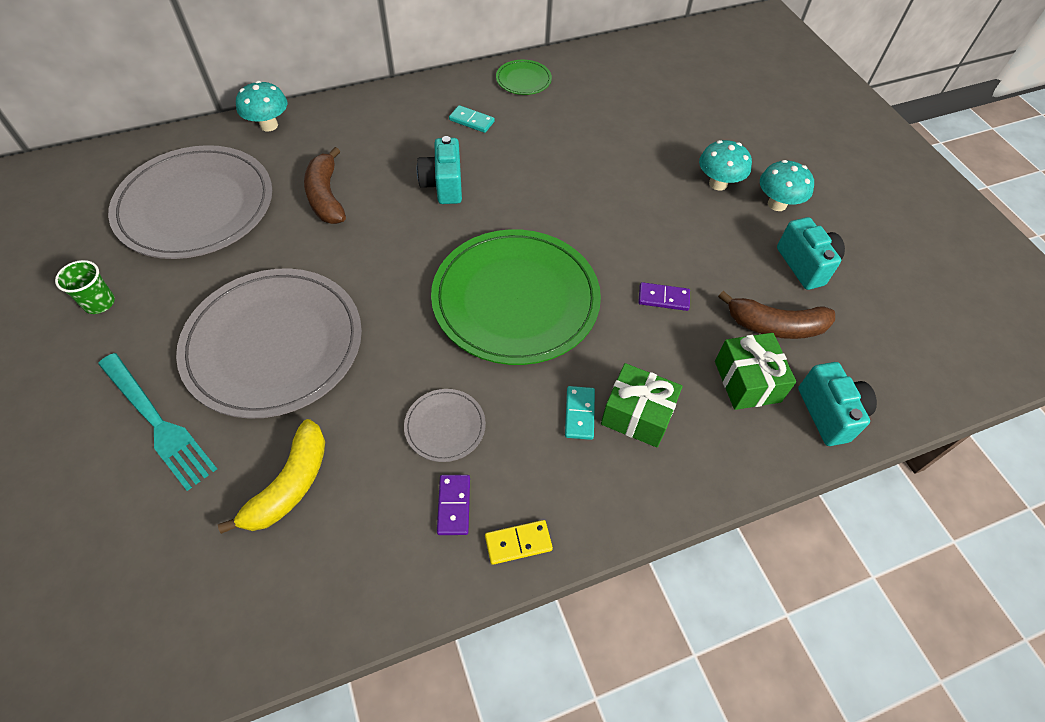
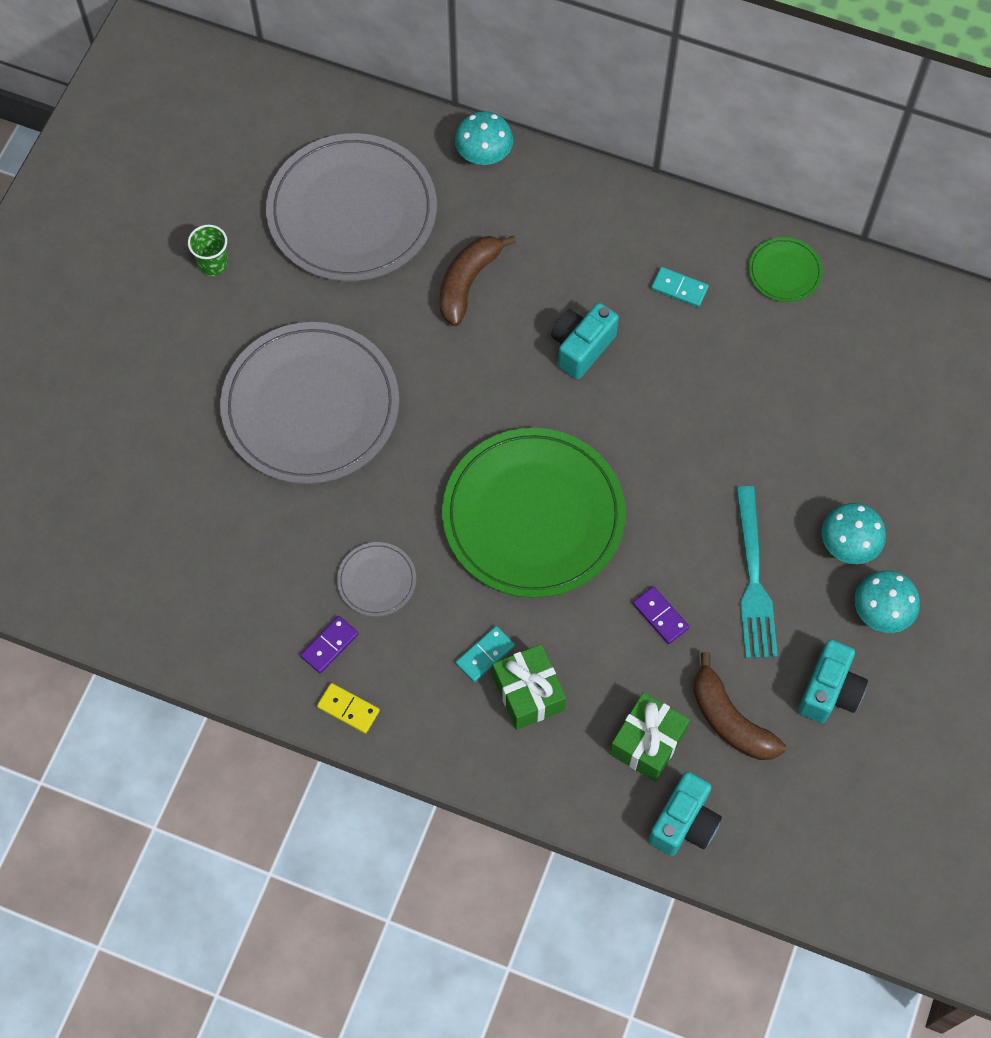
camera: 45 degrees right, 10 degrees up
(158, 423) = (184, 412): turquoise fork -> turquoise fork (754, 581)
(290, 485) = (234, 536): yellow banana -> none
(471, 121) = (679, 288): turquoise domino -> turquoise domino turned 45 degrees counterclockwise

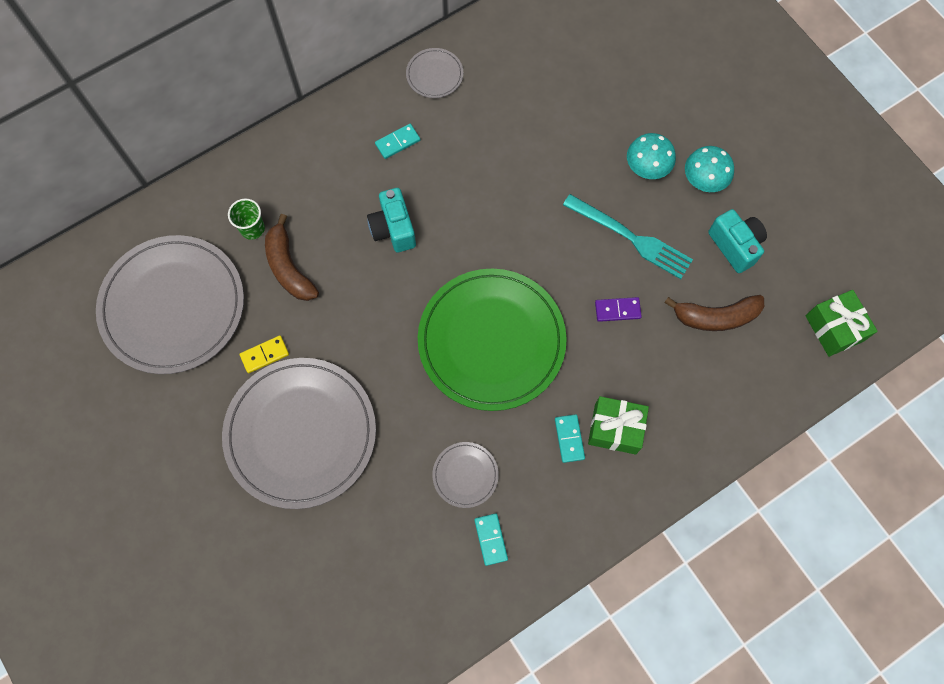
camera: 55 degrees left, 5 degrees up
(213, 263) = (134, 428): green cup -> green cup (252, 228)
(329, 645) = (491, 539): purple domino -> turquoise domino
(348, 709) = (546, 557): yellow domino -> yellow domino (265, 355)
(484, 156) = (202, 193): turquoise mushroom -> none
(647, 742) = (698, 377): green gift -> green gift (834, 328)
(684, 823) = (767, 392): turquoise camera -> none
(784, 271) = (434, 75): green plate -> grey plate

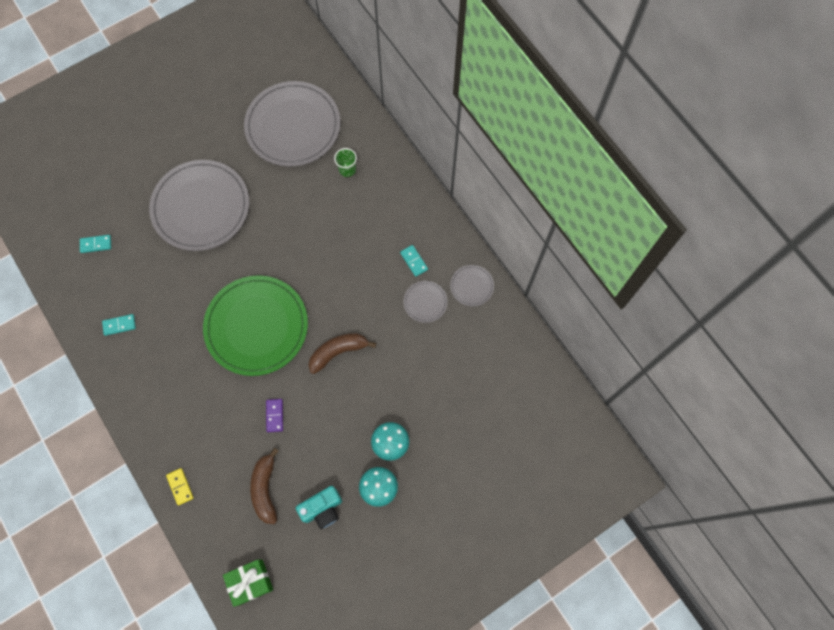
camera: 90 degrees right, 0 degrees up
(265, 355) = (256, 183): yellow domino -> yellow domino (180, 486)
(289, 267) = (317, 194): brown banana -> brown banana (338, 352)
(393, 229) = (344, 260): turquoise camera -> none
(465, 475) = (163, 309): grey plate -> grey plate (425, 302)
(569, 439) = (182, 378): turquoise domino -> turquoise domino (96, 244)
(615, 429) = (186, 410): green gift -> none
(632, 238) = (331, 429): turquoise fork -> none

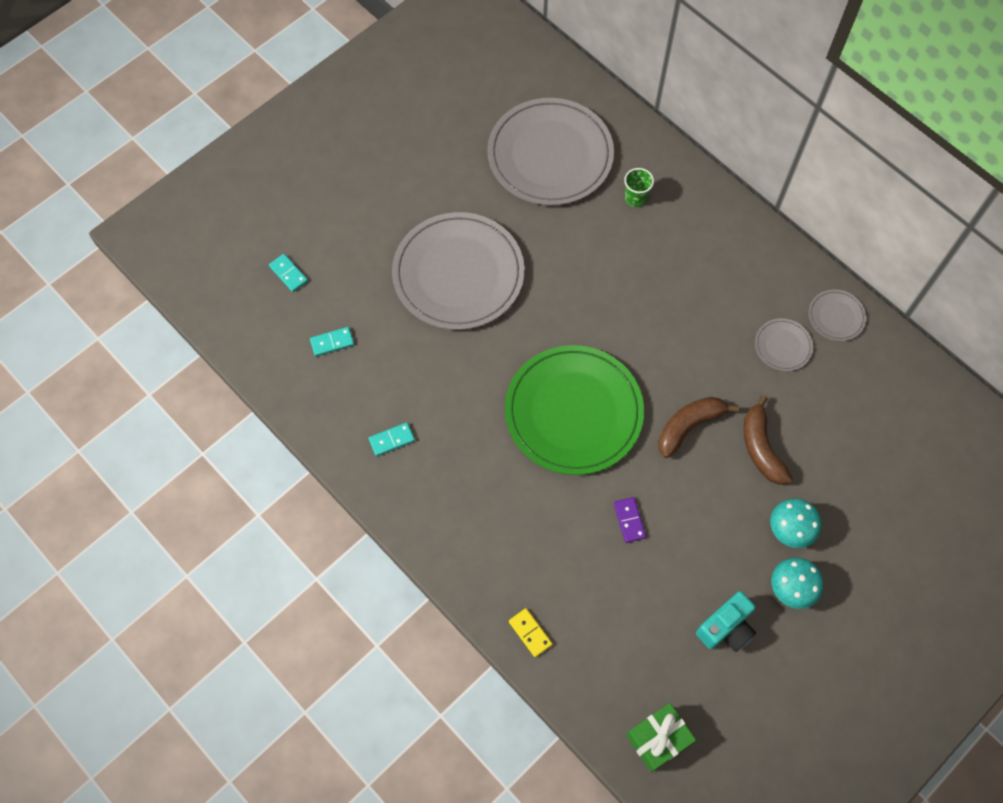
camera: 10 degrees left, 5 degrees down
(265, 489) = (643, 616): brown banana -> brown banana (761, 448)
(414, 261) = (753, 297): turquoise domino -> turquoise domino (288, 274)

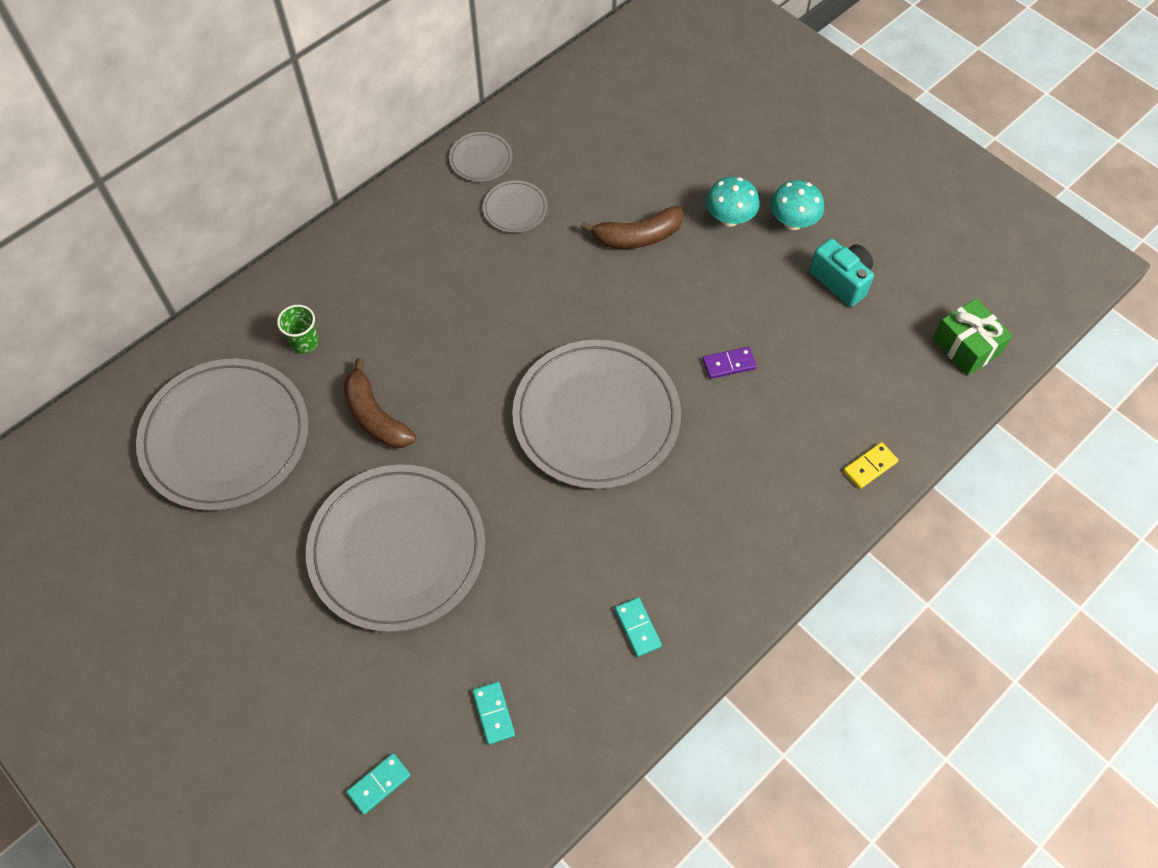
camera: 90 degrees left, 5 degrees down
(573, 412) = (596, 417): green plate -> grey plate
(689, 426) = (613, 301): brown banana -> brown banana (375, 416)

